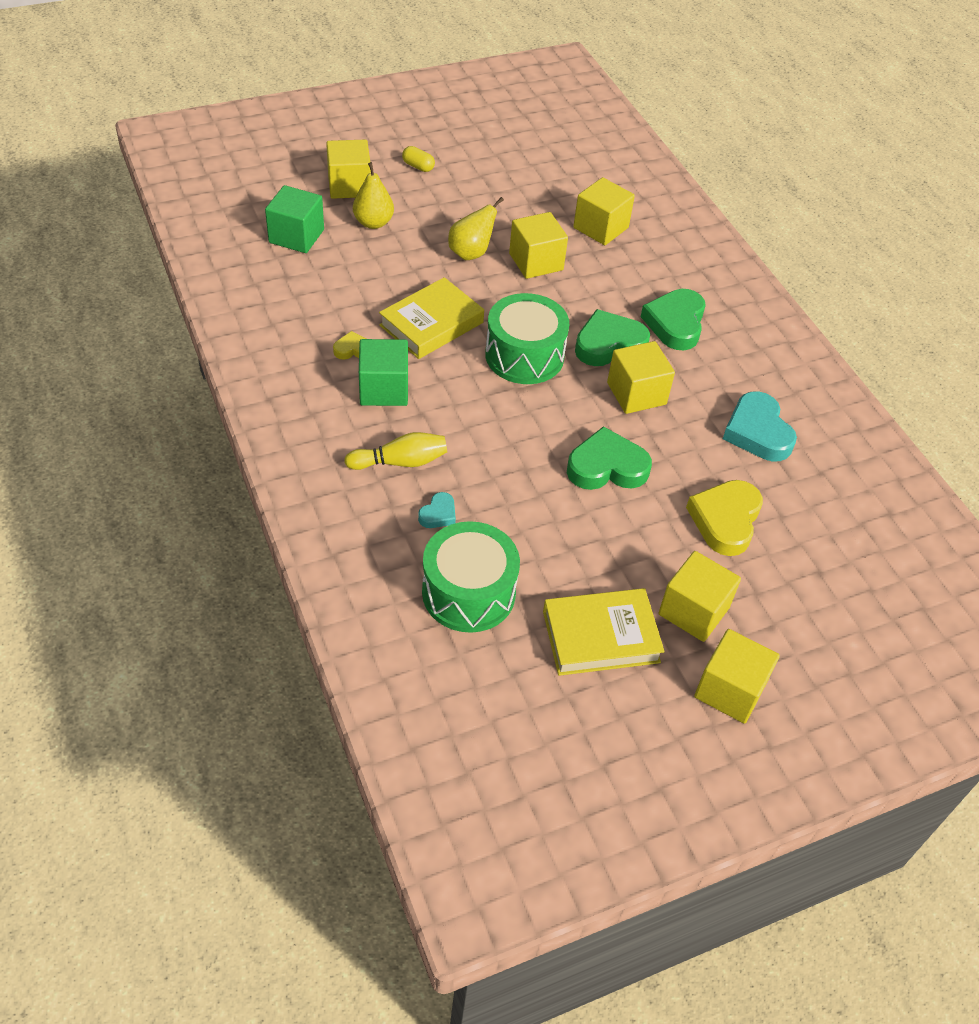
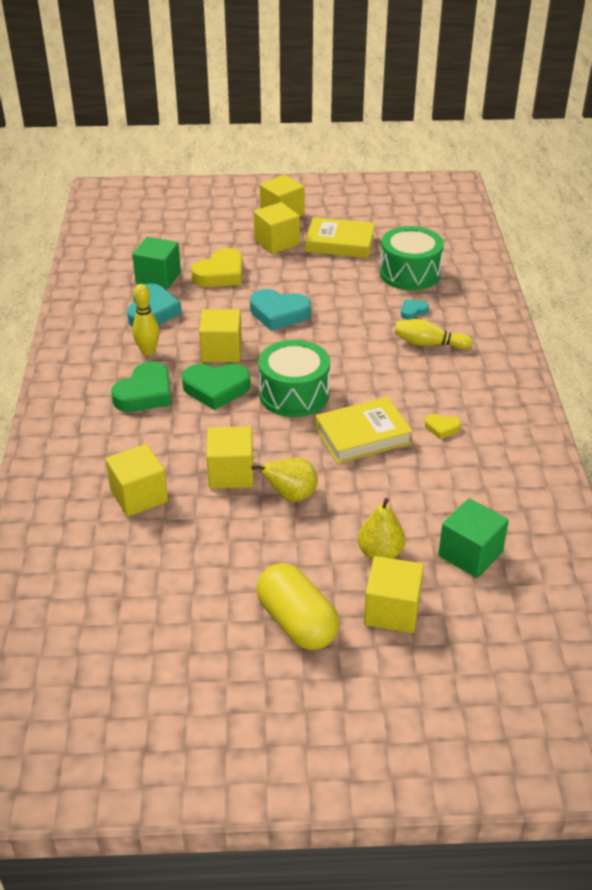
camera: 155 degrees left, 10 degrees down
(384, 389) = (424, 393): green cube -> green cube (158, 278)
(418, 166) = (297, 622): yellow capsule -> yellow capsule, size x2.23
(607, 467) = (279, 313): green heart -> turquoise heart
(715, 374) = (148, 351): none -> yellow bowling pin

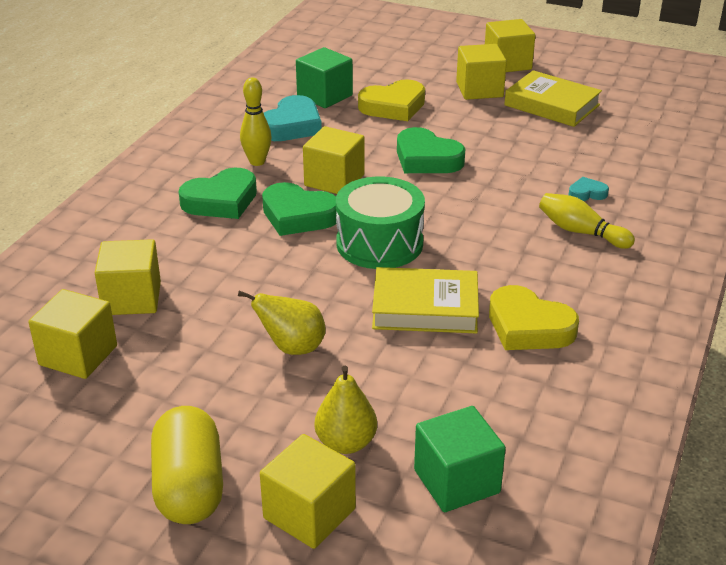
camera: 25 degrees right, 5 degrees down
(231, 473) = (245, 304): yellow cube -> yellow cube (78, 355)
(279, 313) = (426, 159): turquoise heart -> green heart
(410, 273) = (613, 153): green drum -> none
(442, 428) = (528, 327): yellow heart -> yellow heart, size x2.00

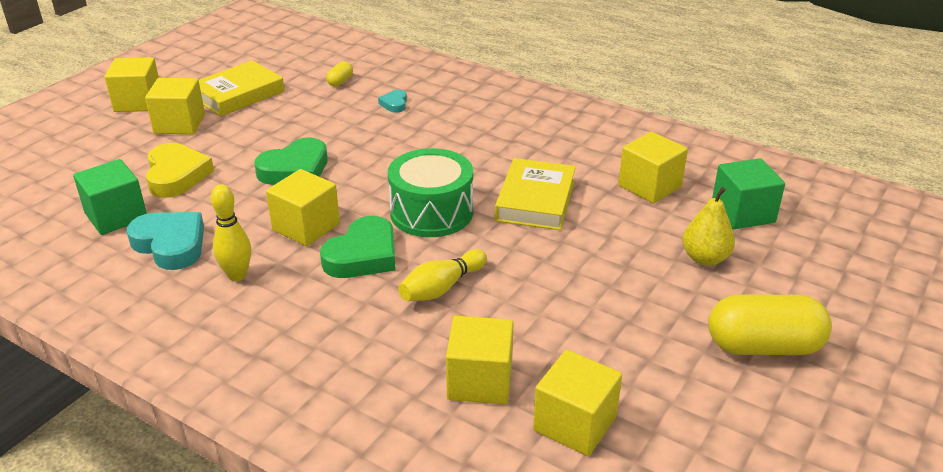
camera: 80 degrees left, 0 degrees up
(221, 201) = (308, 307): green heart -> none
(292, 348) = (580, 276): yellow pear -> none
(309, 513) = (785, 283): yellow cube -> yellow cube (649, 186)
(528, 327) = (569, 158): yellow heart -> none
(581, 232) = (449, 116): yellow bowling pin -> yellow bowling pin (441, 288)
(616, 153) = (340, 81): none -> yellow capsule

